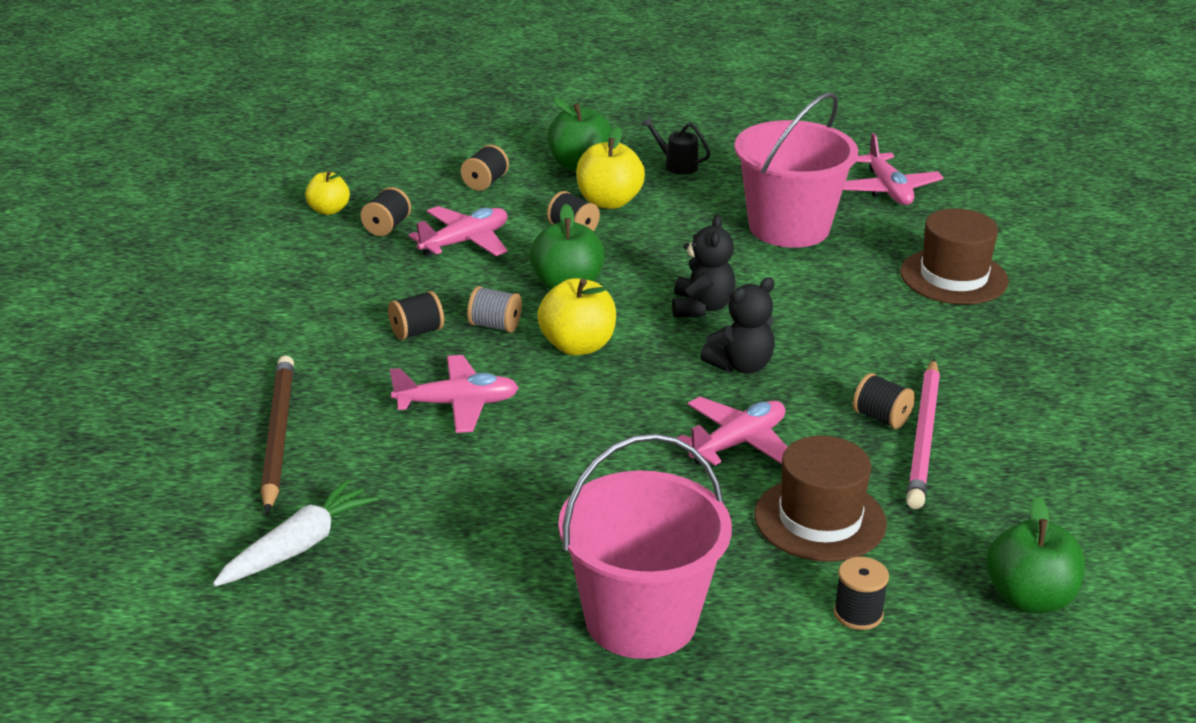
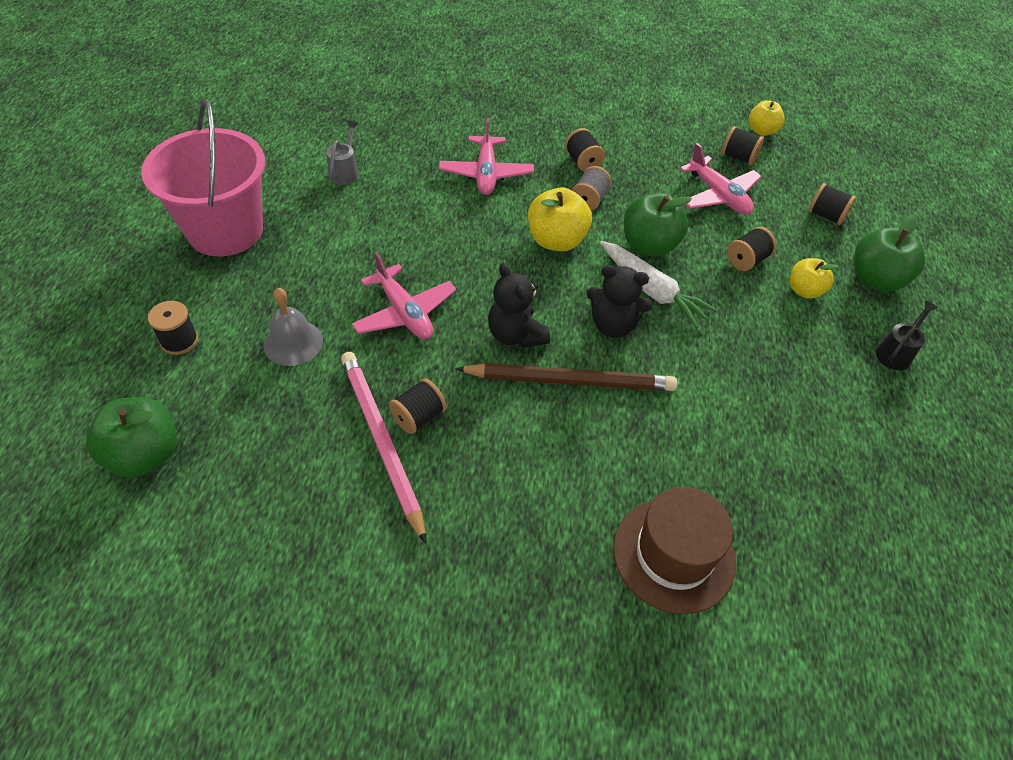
camera: 95 degrees right, 20 degrees up
(277, 436) = (465, 100): brown pencil -> brown pencil (570, 380)
(297, 547) = (352, 103): white carrot -> white carrot (652, 290)
(478, 528) = (345, 171): none -> grey watering can
(608, 202) = (804, 290): yellow apple -> yellow apple, size x0.63
(789, 227) = (772, 422): pink bucket -> none
(820, 519) = (293, 342): brown hat -> grey bell
(888, 190) = (881, 542): pink plane -> none
(924, 438) = (381, 441): pink pencil -> pink pencil turned 45 degrees clockwise

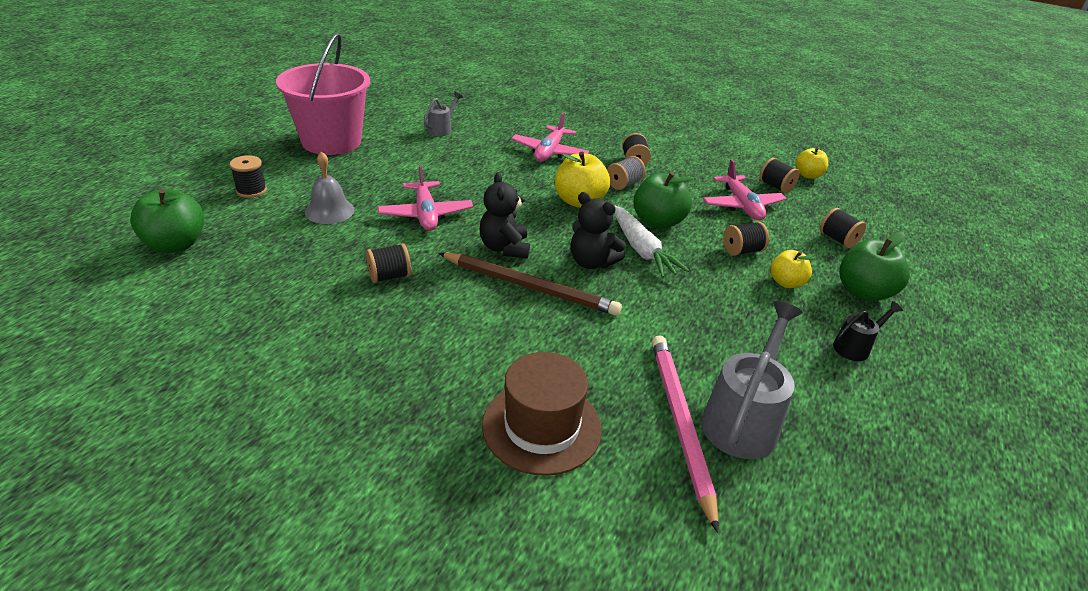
camera: 20 degrees right, 15 degrees down
(381, 441) = (349, 283): pink pencil -> pink pencil (680, 423)
(840, 476) = (743, 419): none -> grey watering can

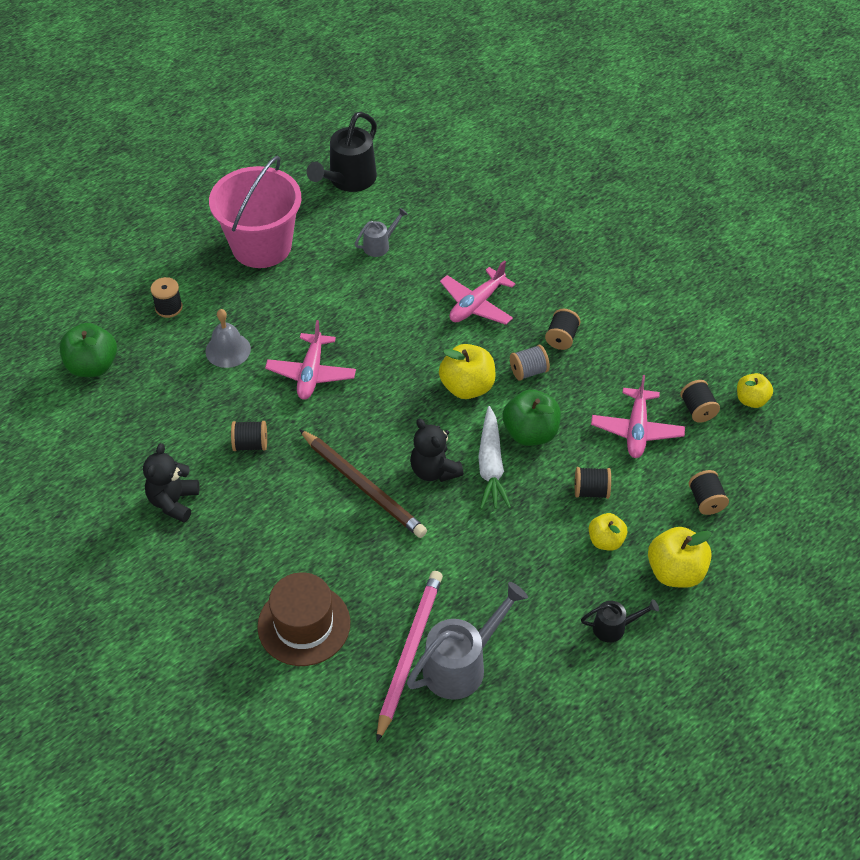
camera: 25 degrees right, 15 degrees up
(392, 98) = (348, 180): none -> black watering can
(504, 248) = (363, 434): black teddy bear -> black teddy bear (173, 501)
(863, 292) = (675, 572): green apple -> yellow apple

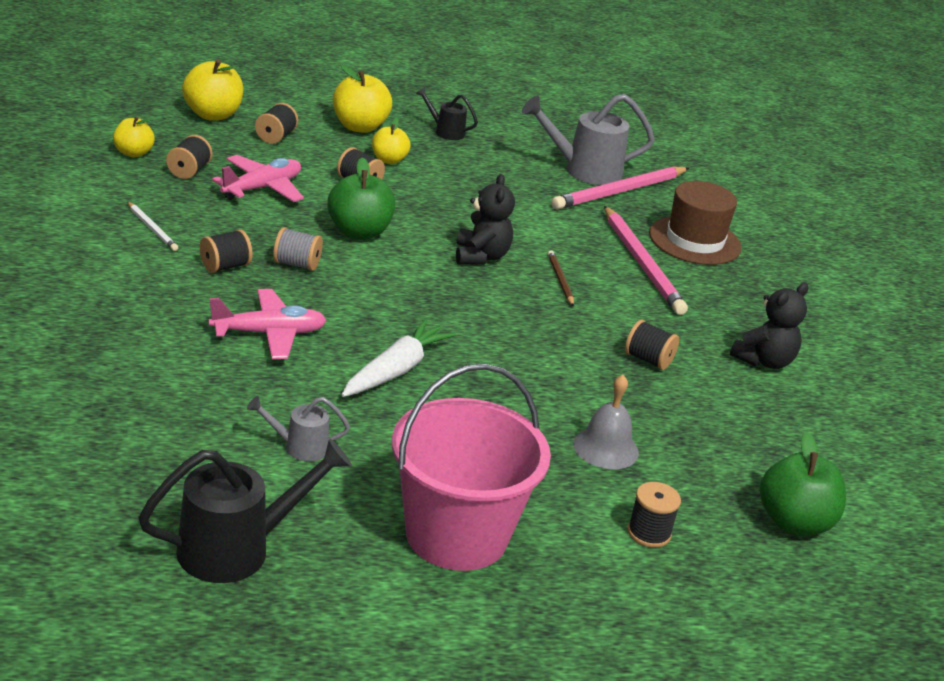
camera: 150 degrees left, 20 degrees down
(311, 373) = (526, 378): pink plane -> none
(322, 555) = (642, 264): none -> pink pencil
(363, 486) = (560, 280): brown pencil -> brown pencil, size x0.49
(467, 387) = (373, 285): yellow apple -> yellow apple (212, 115)
(491, 465) = (424, 234): white carrot -> white carrot (395, 370)
(639, 338) = (152, 228): none -> white pencil

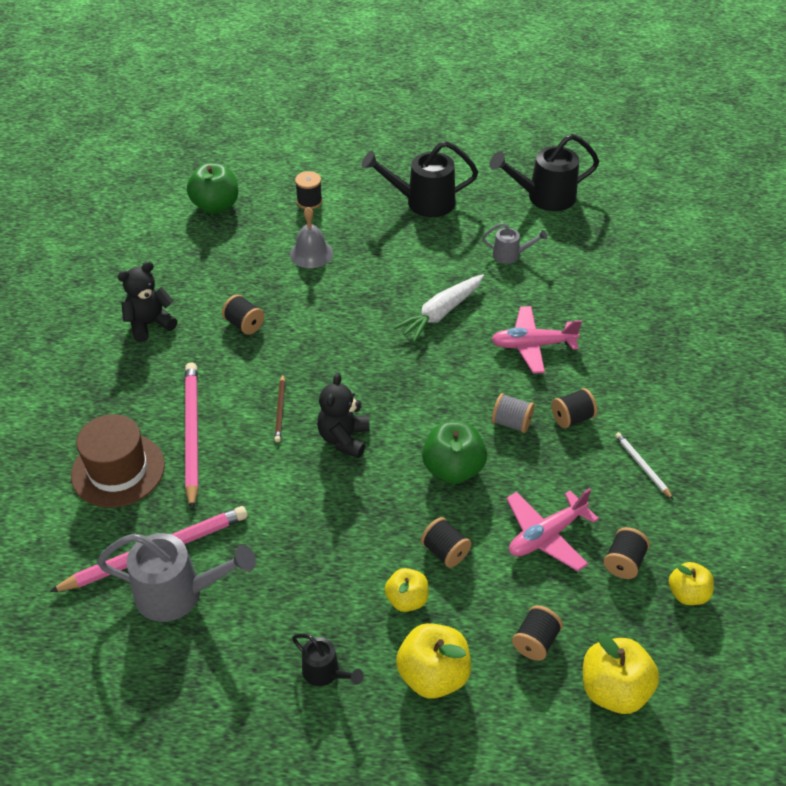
camera: 165 degrees left, 15 degrees up
(456, 535) = (423, 202): pink bucket -> black watering can

